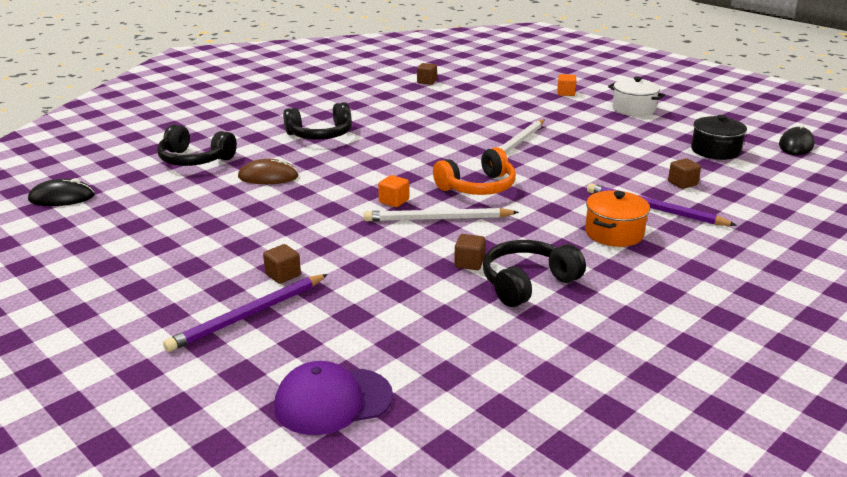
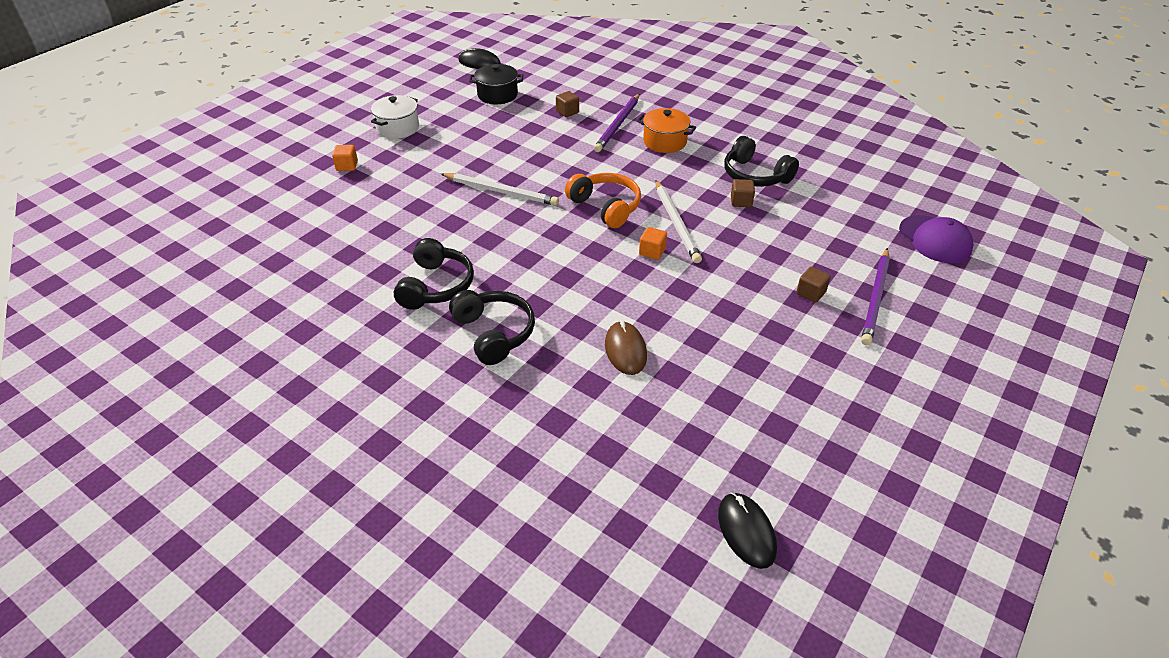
camera: 100 degrees left, 15 degrees up
(195, 160) = (595, 432): black headphones -> black headphones (436, 286)
(248, 315) = (875, 298): purple pencil -> purple pencil turned 75 degrees clockwise
(426, 81) = (293, 270): brown cube -> none

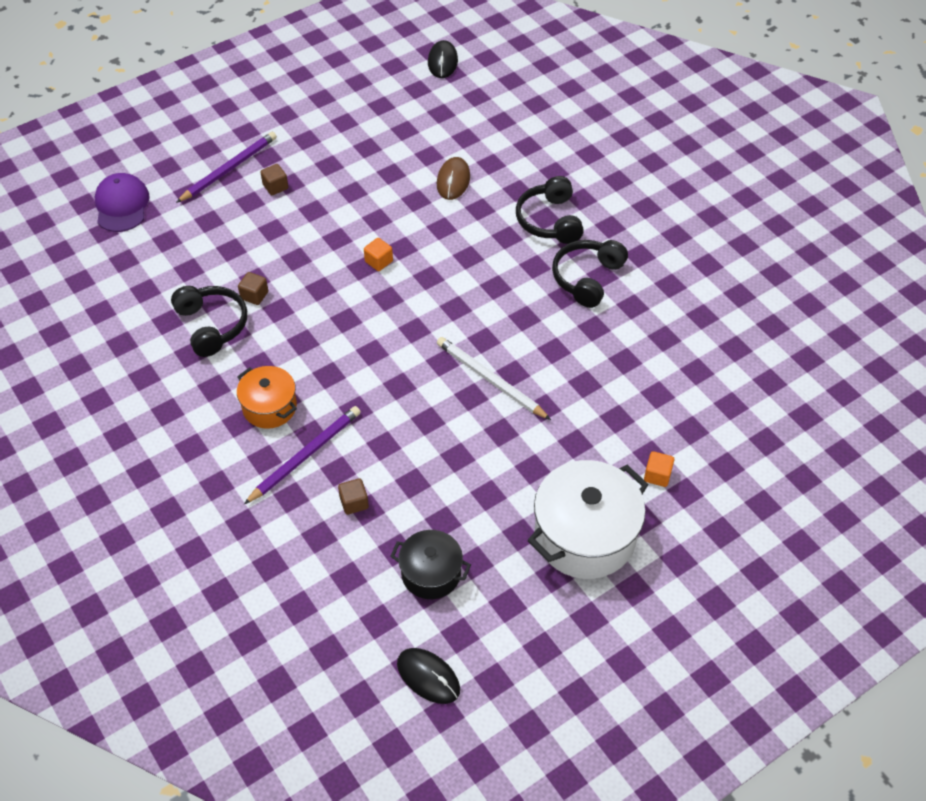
camera: 160 degrees left, 10 degrees up
(398, 128) = (585, 535): white pot -> white pot, size x1.73
(606, 207) = (391, 326): orange headphones -> none
(676, 223) = (335, 287): white pencil -> none

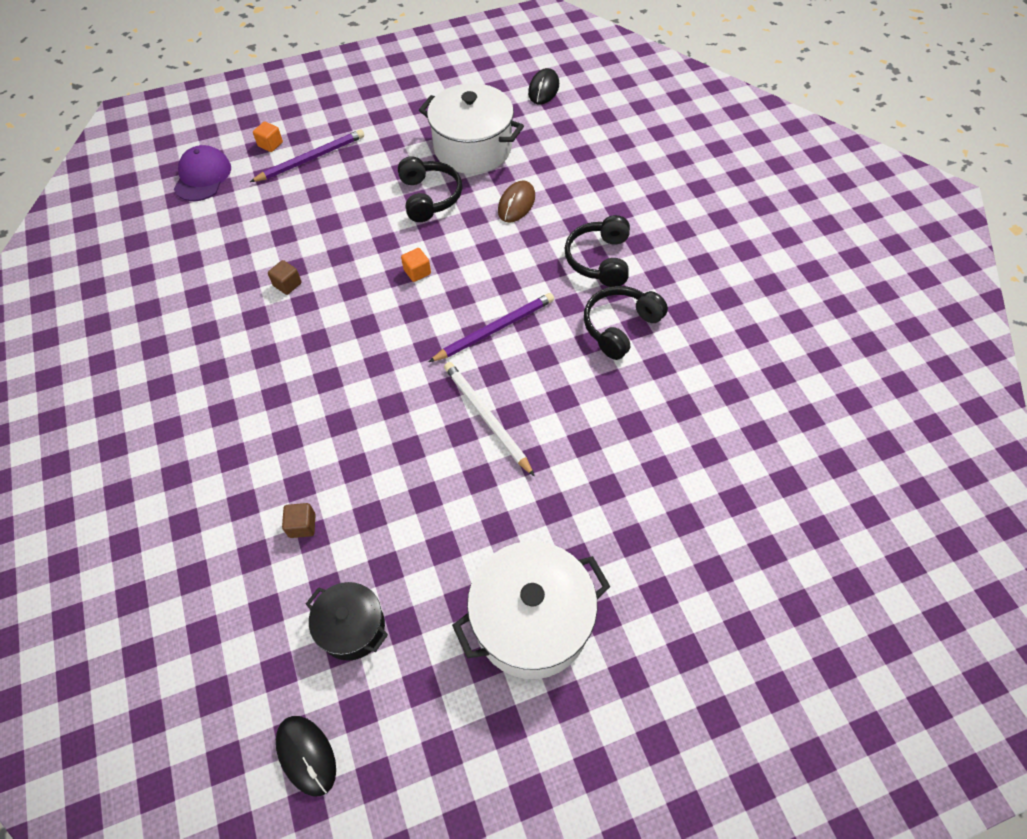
camera: 15 degrees right, 5 degrees up
(212, 325) = (236, 307): black headphones -> black headphones (429, 197)
(269, 407) = (258, 402): orange pot -> none
(275, 187) = (347, 182): brown cube -> none
(305, 455) = (273, 462): purple pencil -> purple pencil (495, 329)
(391, 133) = (473, 148): none -> white pot
(657, 475) = (632, 566): orange cube -> orange cube (270, 144)

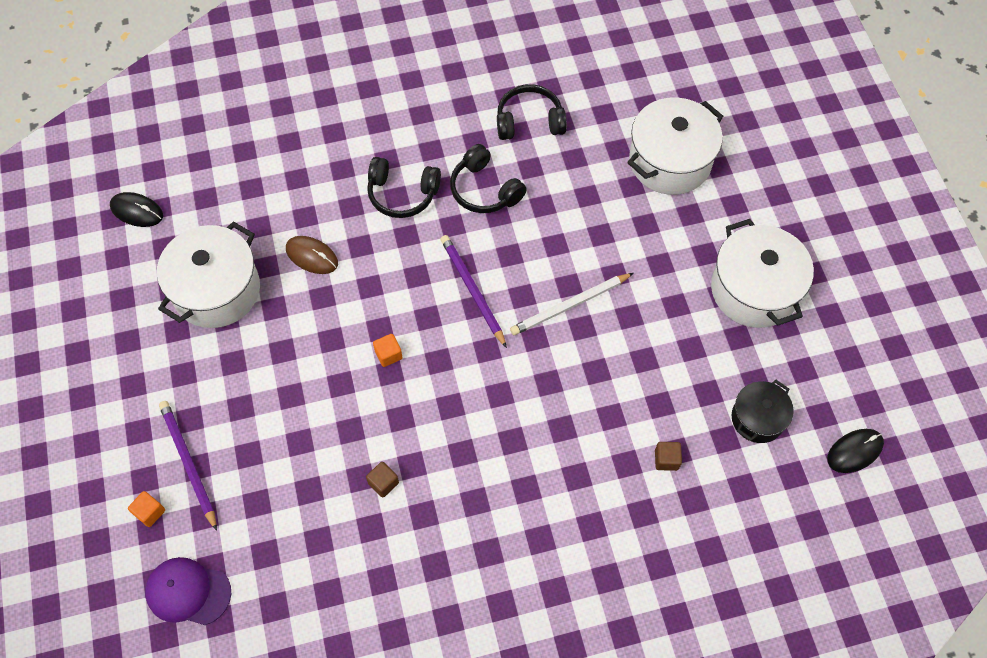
camera: 85 degrees left, 5 degrees up
(429, 197) = (283, 338): black headphones -> black headphones (529, 121)
(706, 512) = (670, 161): none -> white pot

